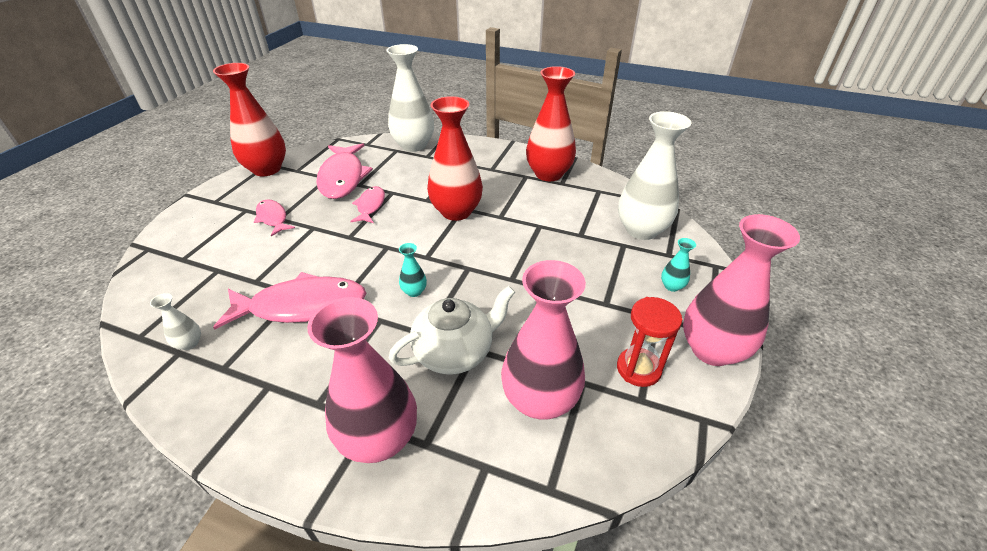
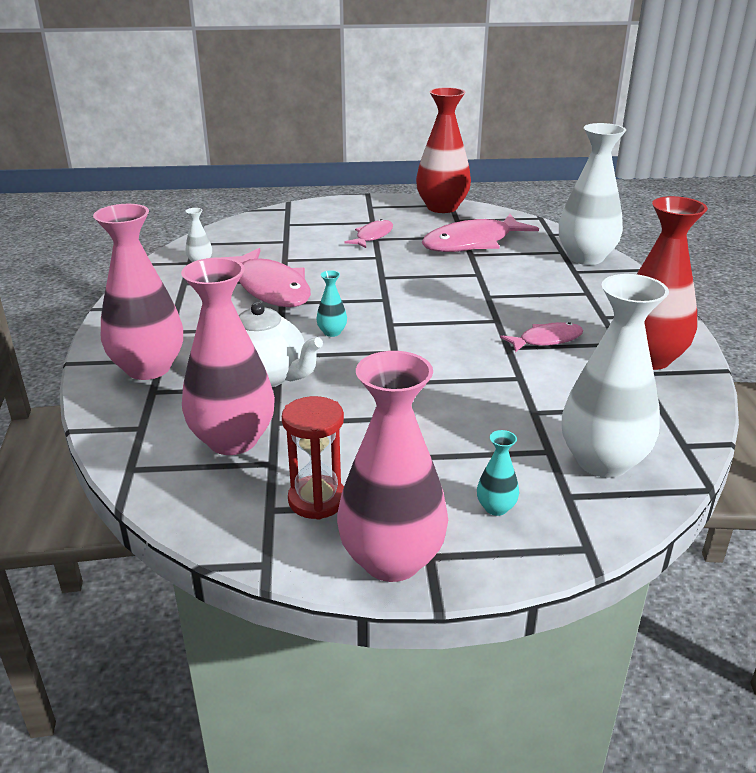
camera: 65 degrees right, 10 degrees down
(370, 206) = (441, 271): pink fish -> pink fish (546, 340)
(456, 211) = (486, 318): red vase -> none

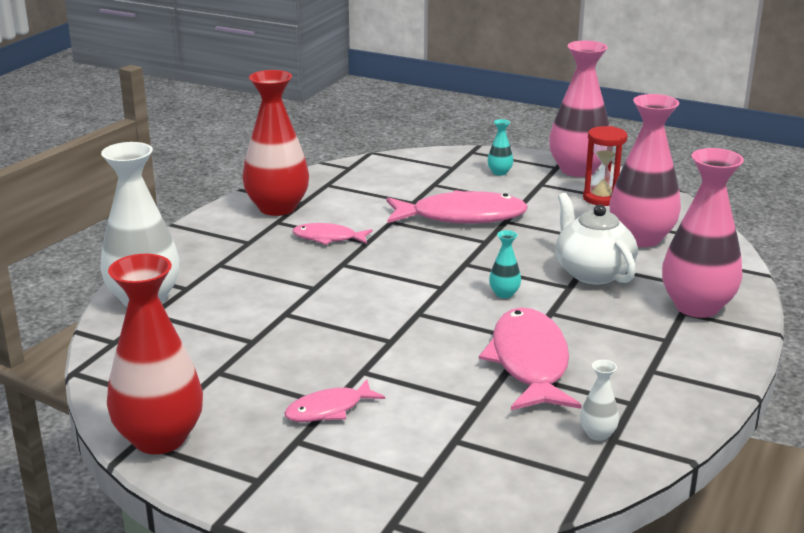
camera: 150 degrees left, 5 degrees down
(472, 243) = (225, 357): pink fish -> pink fish (461, 216)
(602, 461) = (410, 173): white vase -> none

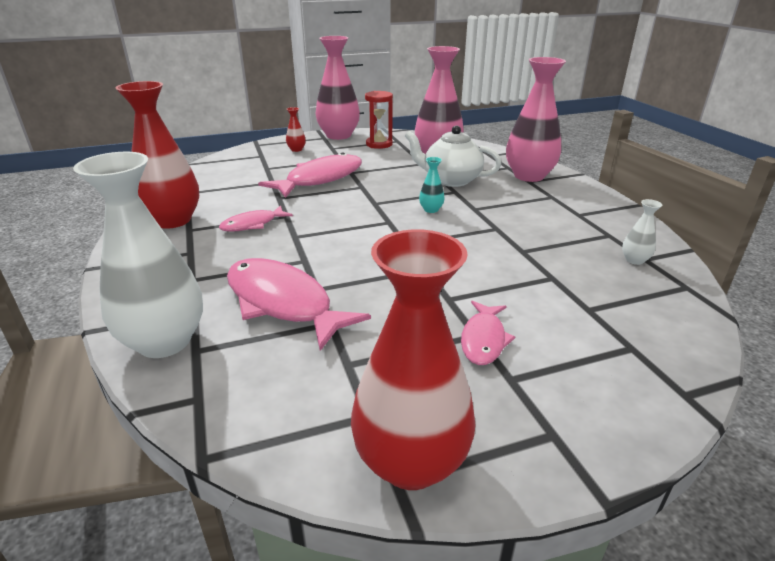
camera: 45 degrees left, 5 degrees up
(499, 172) = (296, 149): turquoise vase -> red vase
(529, 362) = (523, 240): pink fish -> pink fish (283, 303)

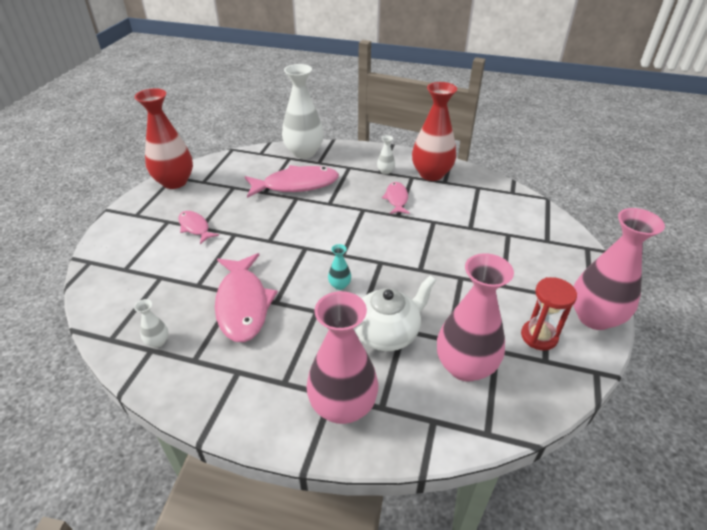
camera: 125 degrees right, 10 degrees up
(186, 249) = (385, 171): none -> white vase
(296, 149) = (554, 267): red vase -> none
(320, 179) = (457, 253): pink fish -> pink fish (243, 304)

